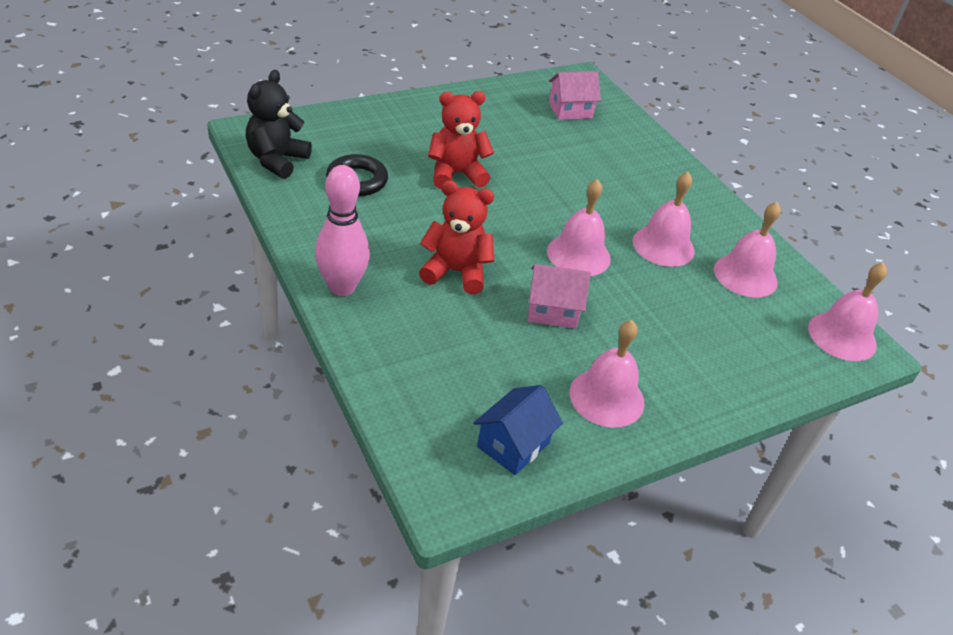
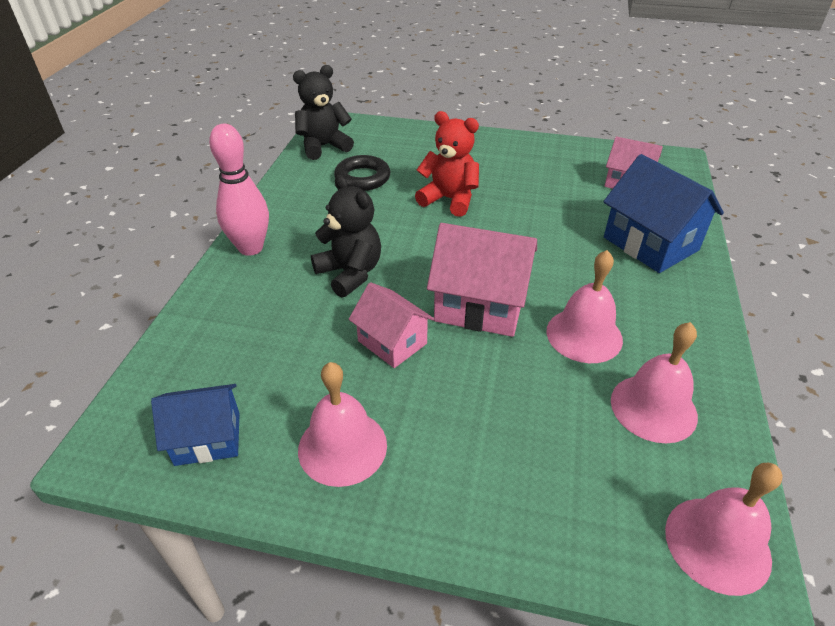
camera: 45 degrees right, 0 degrees up
(456, 272) = (350, 273): red teddy bear -> black teddy bear
(578, 255) = (480, 305): pink bell -> pink house
(634, 158) = (650, 244): none -> blue house

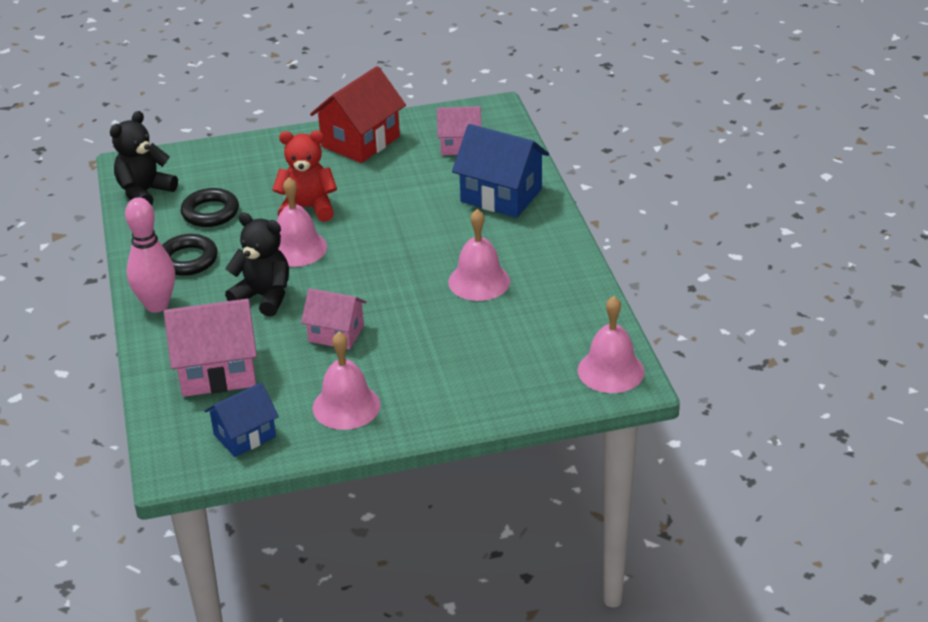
camera: 25 degrees left, 5 degrees down
(311, 214) = (188, 260): none -> black ring
(480, 305) = (388, 286): pink house -> pink house (217, 371)
(533, 154) = (360, 141): none -> red house
(653, 407) = (547, 312): pink bell -> pink bell (297, 248)

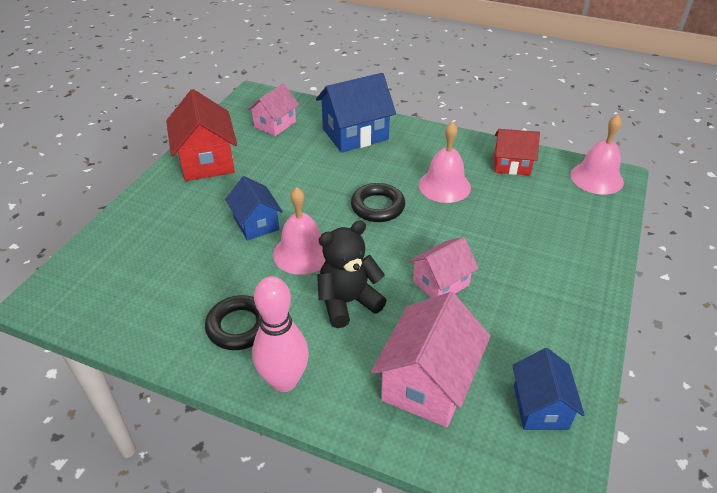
camera: 55 degrees left, 5 degrees up
(145, 192) = (99, 309): black teddy bear -> none
(210, 212) = (188, 280): black ring -> black ring (377, 207)
(308, 208) = (256, 223): red teddy bear -> blue house
(346, 406) = (544, 321): pink bell -> none
(566, 308) = (511, 165): none -> red house

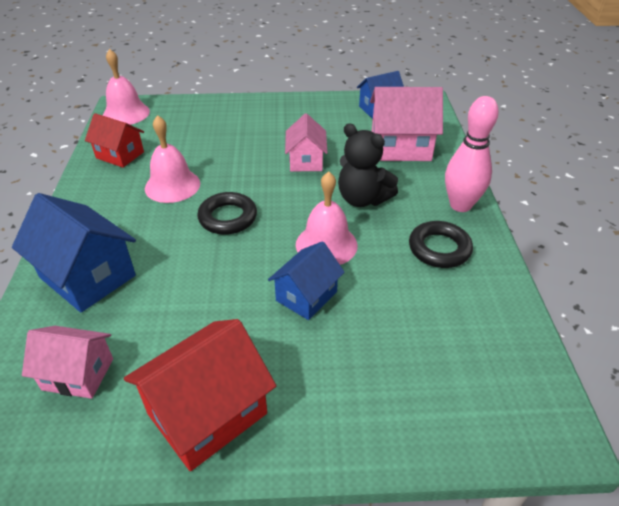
camera: 115 degrees left, 0 degrees up
(441, 283) = (306, 161): pink house -> pink house turned 60 degrees clockwise
(511, 165) = (120, 155): red house -> red house turned 45 degrees counterclockwise

